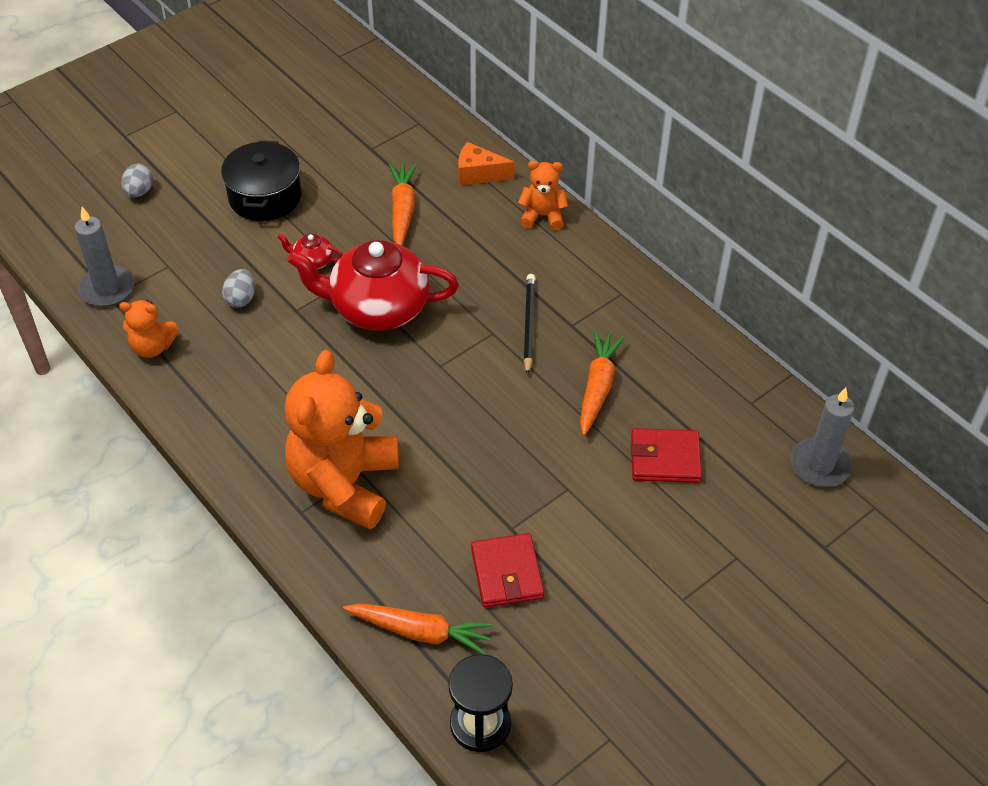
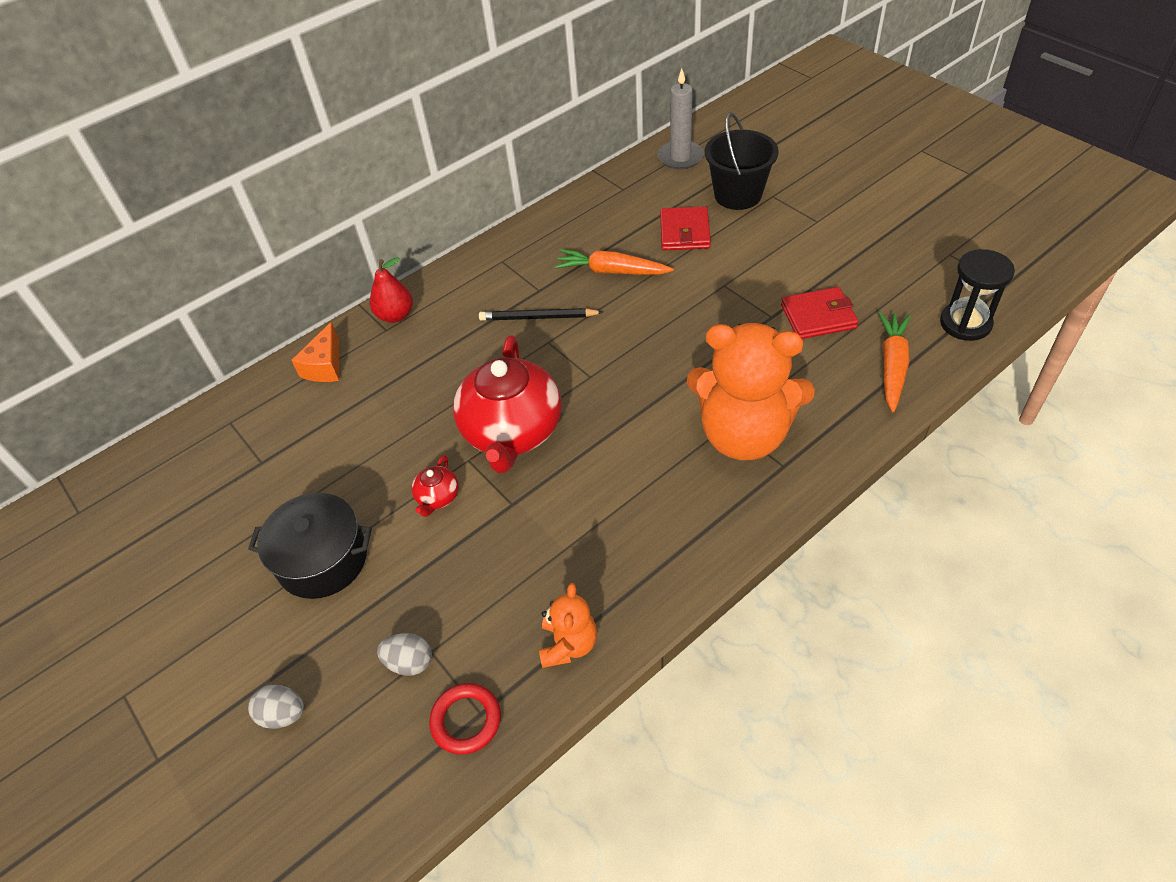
camera: 85 degrees left, 0 degrees up
(107, 288) = (466, 720): grey candle -> red ring
(241, 299) = (492, 560): grey egg -> grey egg (409, 662)
(402, 210) = (369, 424): orange carrot -> none
(542, 216) = (395, 315): orange teddy bear -> red pear
(738, 519) = (738, 195): none -> black bucket

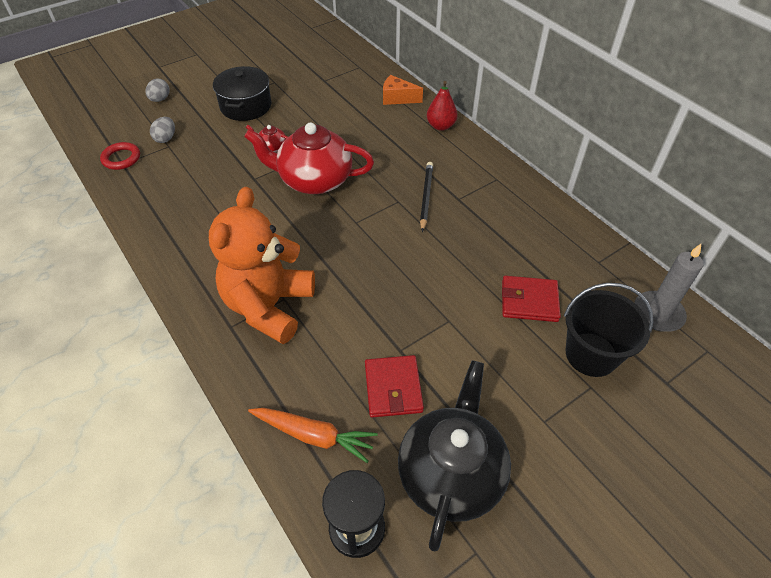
camera: 90 degrees right, 0 degrees up
(568, 644) = (144, 199): orange teddy bear -> none
(612, 271) = (476, 244): orange carrot -> none
(889, 272) = (451, 473): none -> black teapot

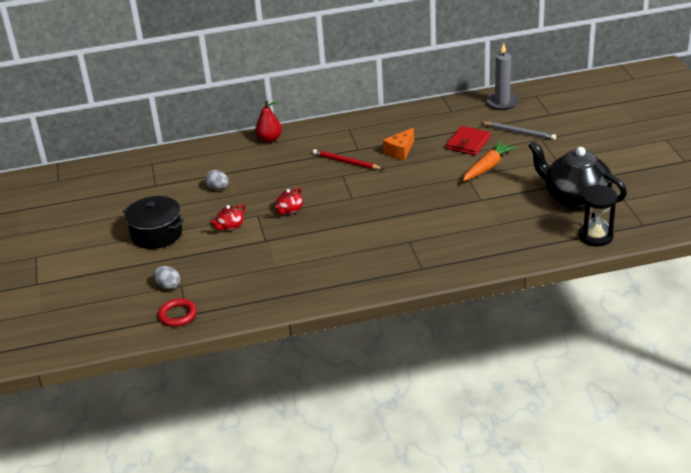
camera: 65 degrees left, 15 degrees down
(160, 99) = (99, 286): grey egg -> grey egg (218, 188)
(269, 306) = (412, 248): orange teddy bear -> none
(313, 435) = (529, 243): orange carrot -> orange carrot (487, 167)
(314, 180) = (289, 210): red teapot -> red teapot, size x0.42
(393, 388) = (508, 207): red wallet -> none
(397, 98) = (216, 152): orange cheese -> orange cheese (400, 151)
(426, 197) = (346, 162): black pencil -> red pencil
(591, 354) = (519, 132): black bucket -> grey pencil

